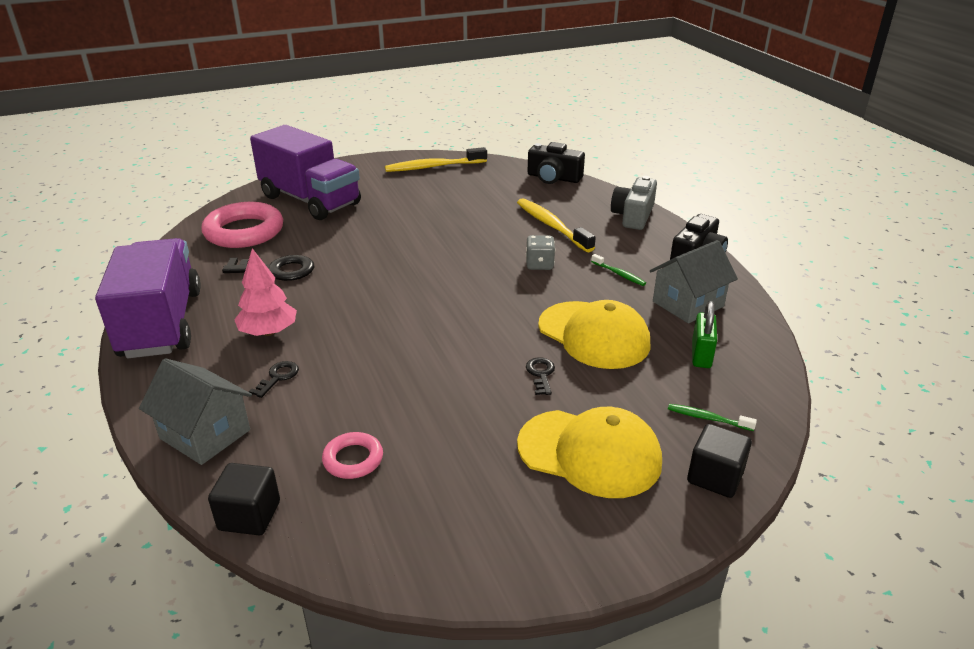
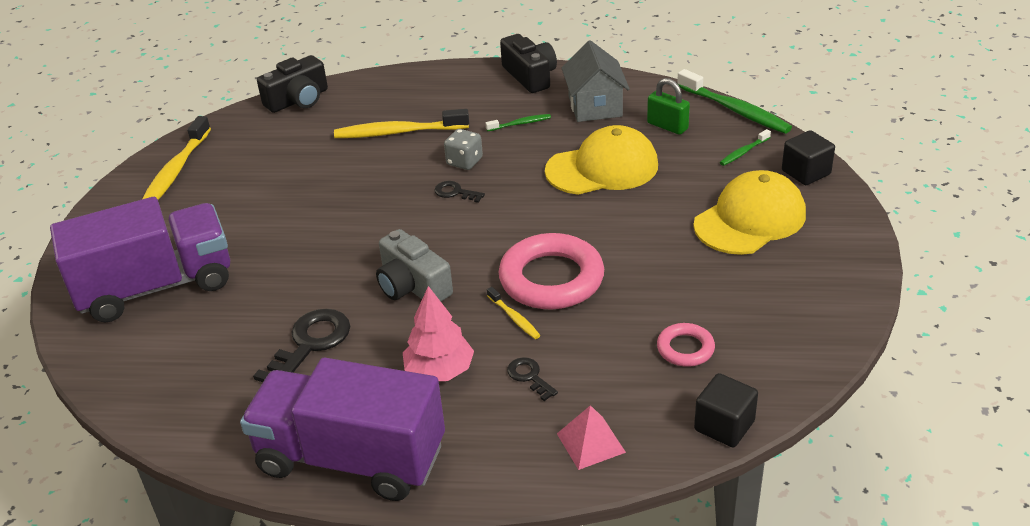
camera: 60 degrees left, 5 degrees up
(205, 434) = (591, 442): grey house -> pink pyramid
(244, 231) = (183, 358): pink ring -> pink ring (551, 279)
(349, 348) = (514, 318): none -> yellow toothbrush
(541, 374) = (637, 213): black key -> black key (455, 192)
(633, 216) = (426, 81): grey camera -> grey camera (412, 286)
(780, 392) = (735, 110): none -> green toothbrush

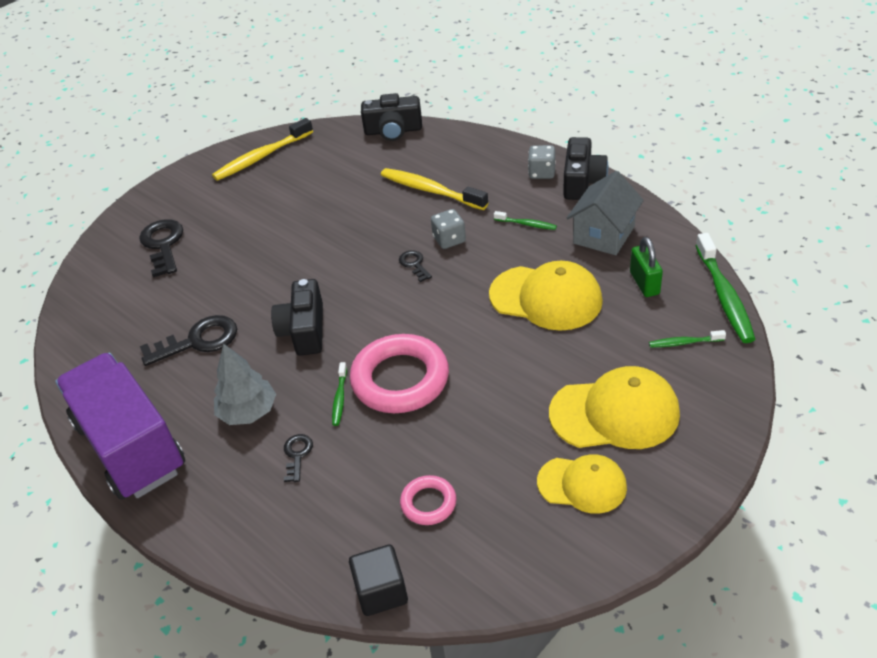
camera: 40 degrees right, 5 degrees up
(156, 286) = (163, 244): purple truck -> black key
(412, 286) = (304, 330): grey camera -> black camera
(439, 371) = (248, 412): pink tree -> grey tree
(486, 82) = (542, 173): none -> grey dice
(514, 318) = (340, 398): yellow toothbrush -> green toothbrush
(591, 442) = (277, 538): pink pyramid -> none
(783, 275) = (582, 484): none -> yellow cap
(806, 172) = (719, 393): black cube -> none

